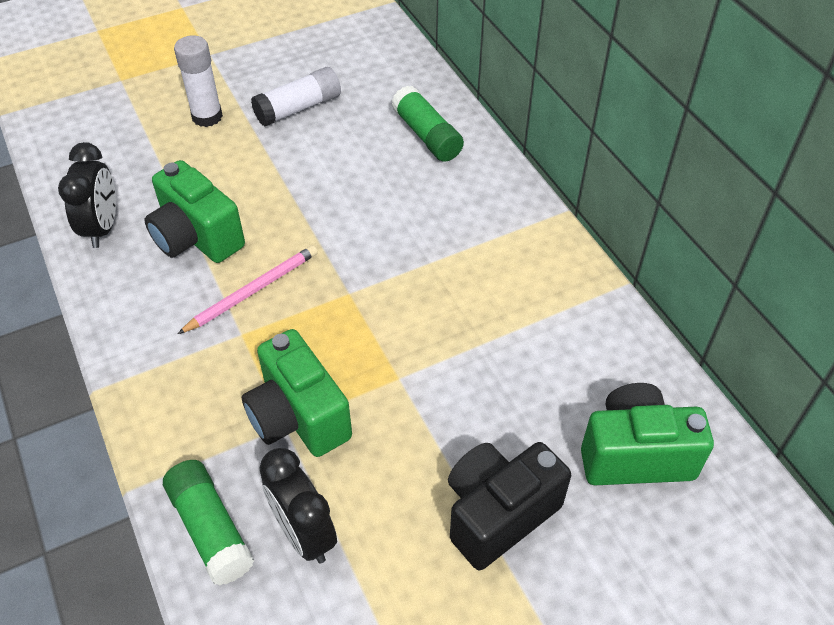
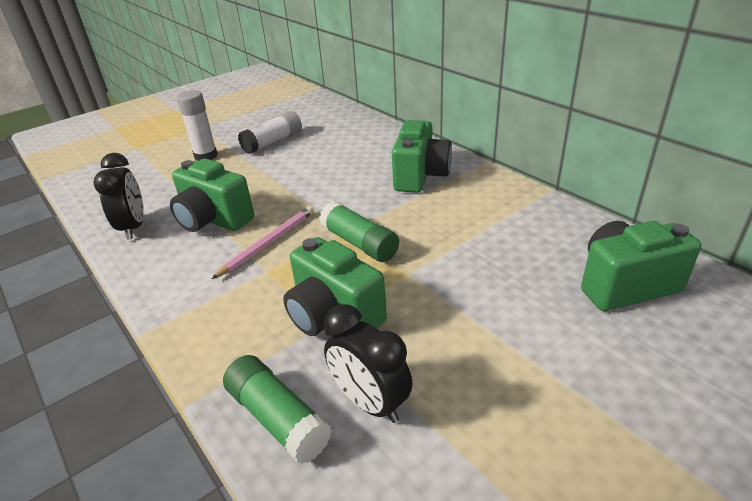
camera: 10 degrees left, 15 degrees down
(426, 135) = (370, 141): green glue stick -> green glue stick (359, 243)
(468, 220) = (420, 176): none -> green camera
(498, 514) = (538, 349): black camera -> none

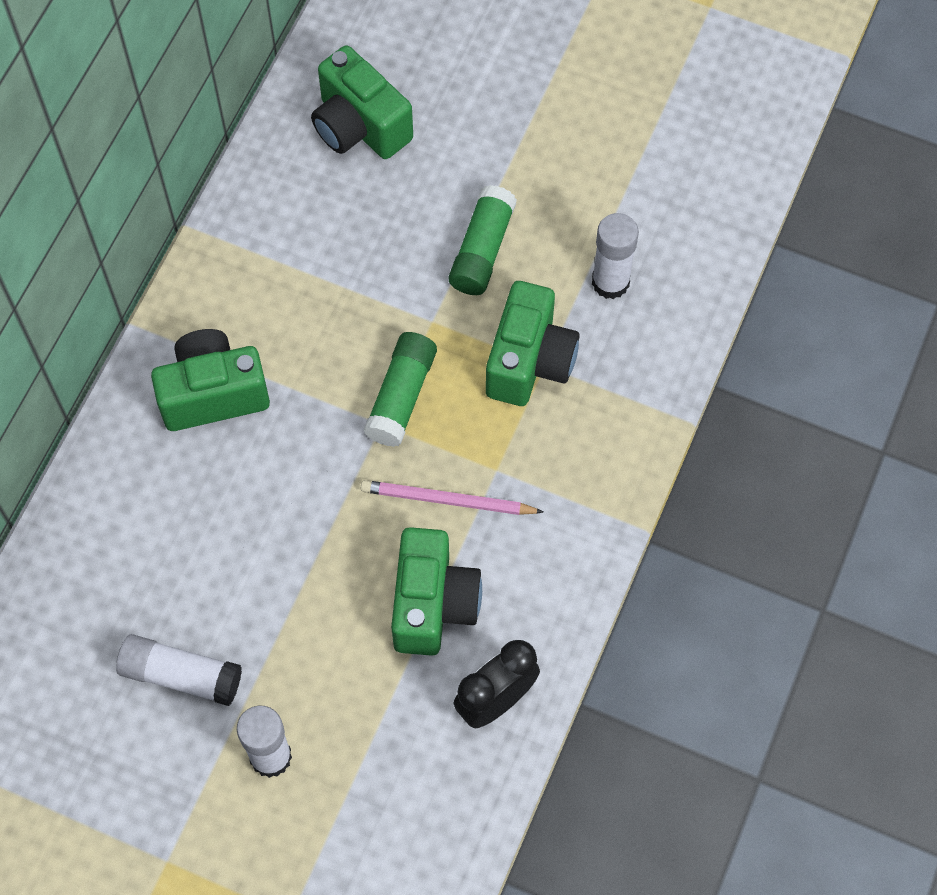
camera: 120 degrees left, 30 degrees up
(278, 418) = (662, 341): green glue stick -> green glue stick (482, 250)
(370, 402) = (610, 282): black clock -> white glue stick

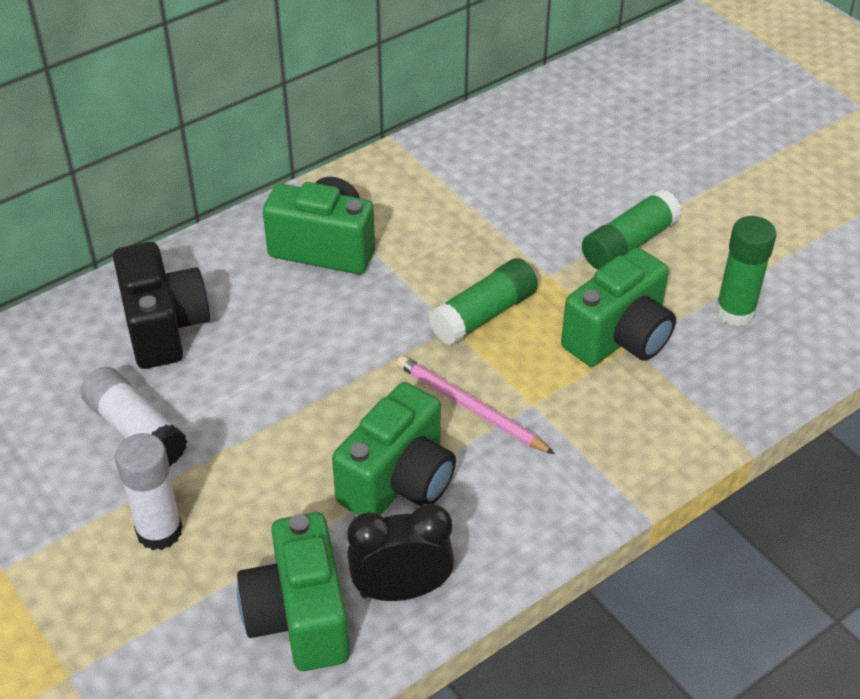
camera: 30 degrees right, 20 degrees down
(128, 559) = (164, 327): none -> black camera
(359, 126) = (578, 127): green camera -> green camera (299, 617)
(610, 282) = (735, 311): white glue stick -> green glue stick

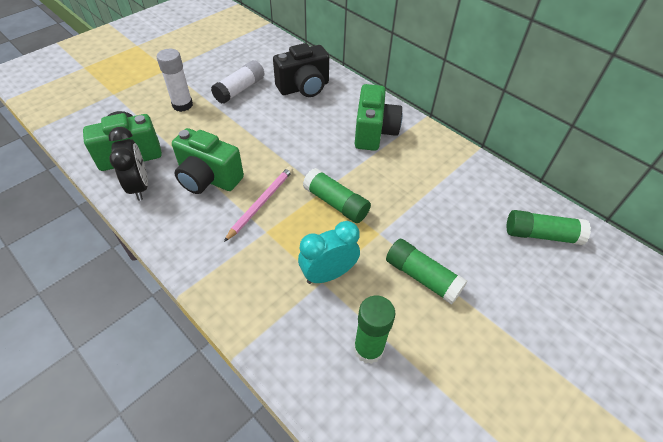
camera: 80 degrees right, 5 degrees up
(567, 120) = (541, 234): none -> green glue stick
(619, 338) = (328, 274): green camera -> turquoise clock

